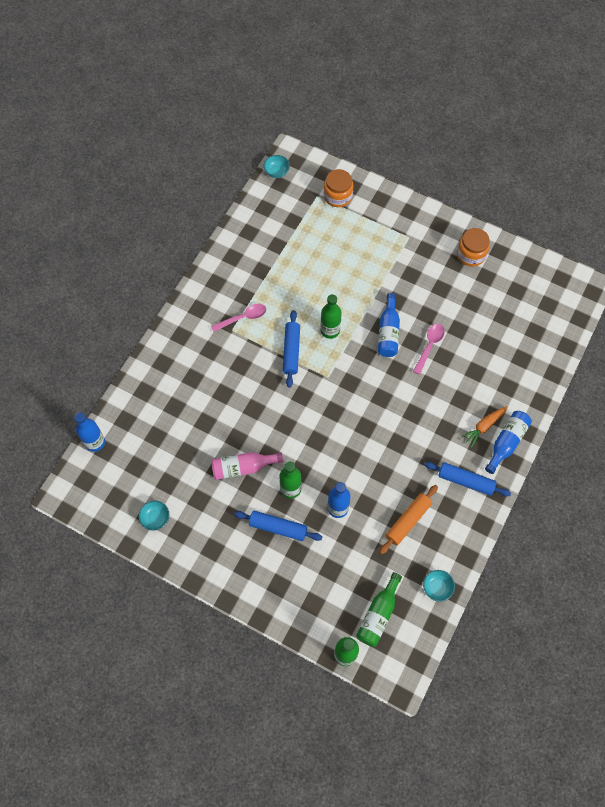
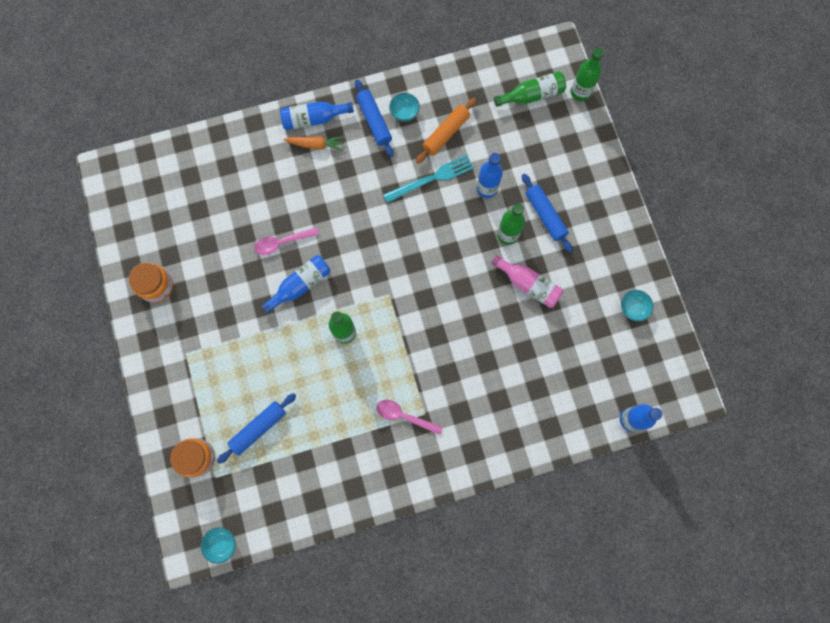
camera: 135 degrees left, 10 degrees up
(291, 351) = (395, 345): blue rolling pin -> blue rolling pin (258, 428)
(382, 478) = (431, 178): none -> turquoise fork
(408, 521) = (446, 133): orange rolling pin -> orange rolling pin turned 45 degrees counterclockwise
(437, 588) = (473, 75): turquoise bowl -> turquoise bowl (404, 112)

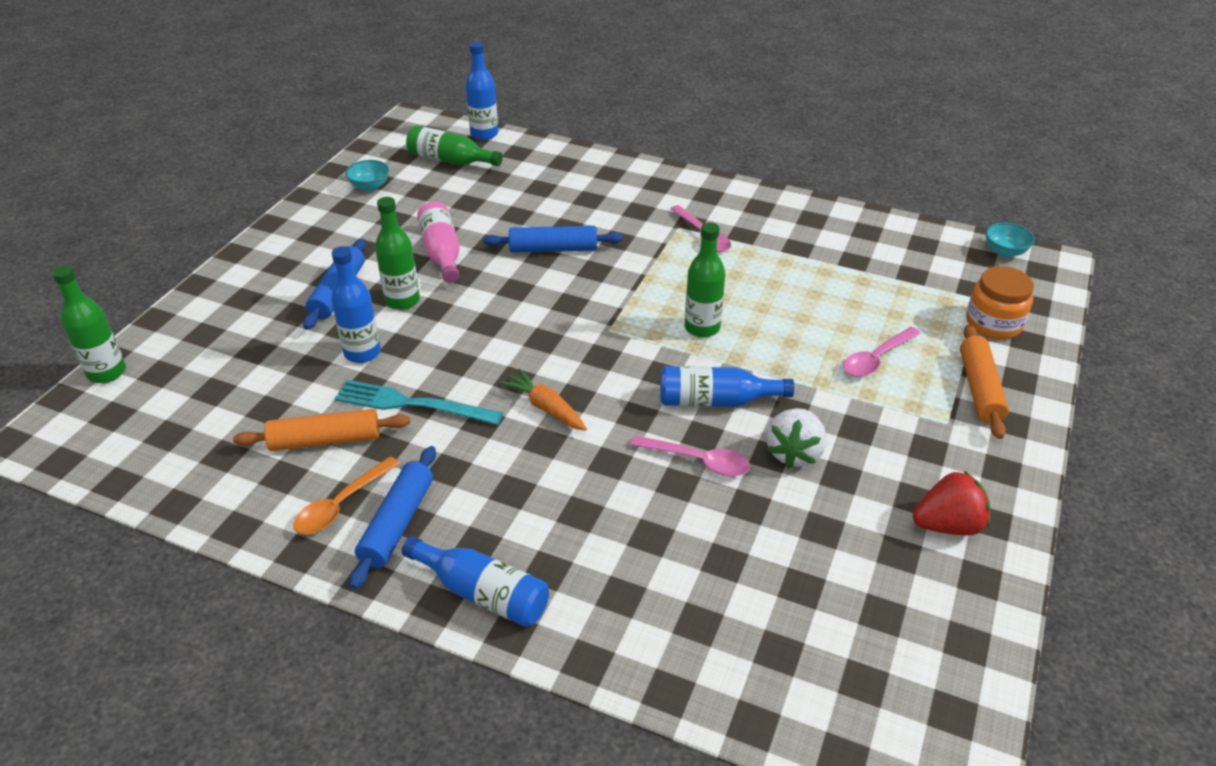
camera: 140 degrees left, 35 degrees down
(156, 286) = (948, 525): orange jar -> red strawberry
(181, 392) = (979, 389): none -> orange rolling pin
(243, 377) = (876, 359): none -> pink spoon
(244, 279) = (794, 453): none -> white strawberry
(258, 428) = (891, 308): blue rolling pin -> blue rolling pin (553, 249)
(316, 145) = (519, 552): orange carrot -> orange carrot (545, 407)
(404, 112) = (341, 504): turquoise bowl -> orange spoon
(532, 95) = (161, 408): green bottle -> green bottle (450, 160)

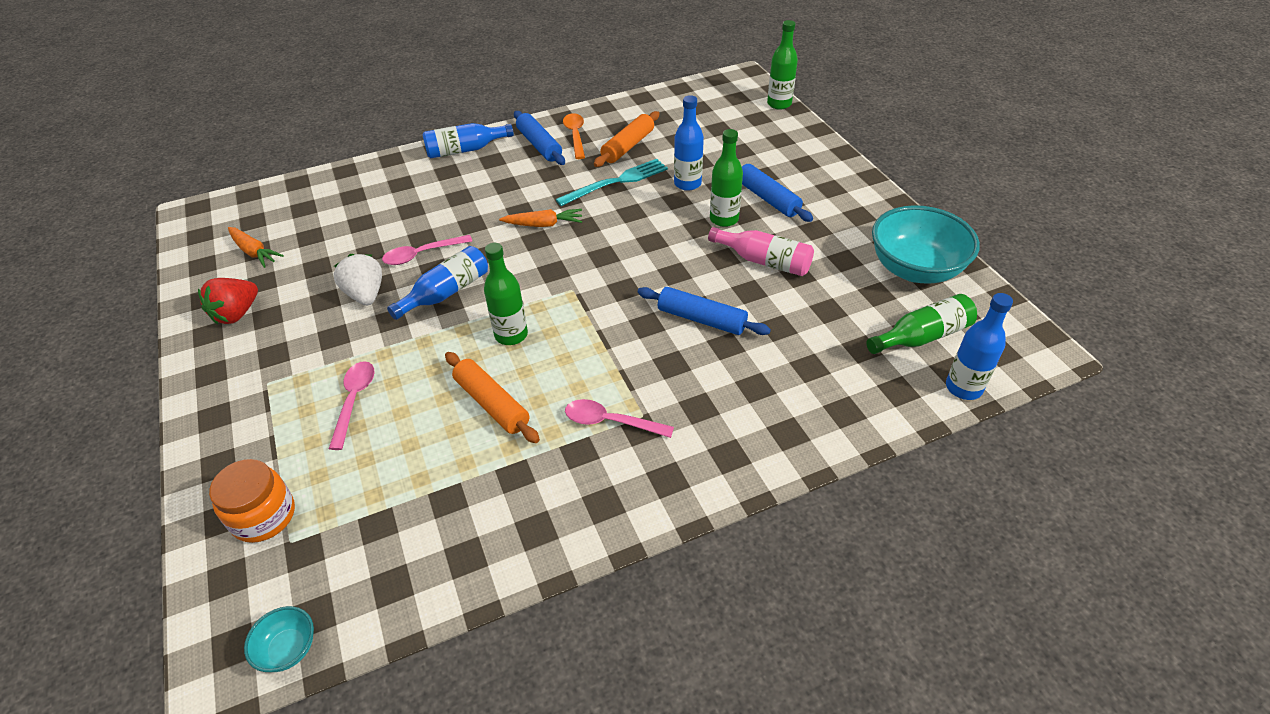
camera: 135 degrees right, 5 degrees up
(370, 186) = (915, 269): turquoise bowl -> turquoise bowl, size x2.23
(553, 249) = (701, 319): blue rolling pin -> blue rolling pin turned 75 degrees clockwise
(887, 612) = (254, 252): none -> orange carrot
(979, 389) = (251, 430): orange rolling pin -> orange rolling pin (492, 403)

